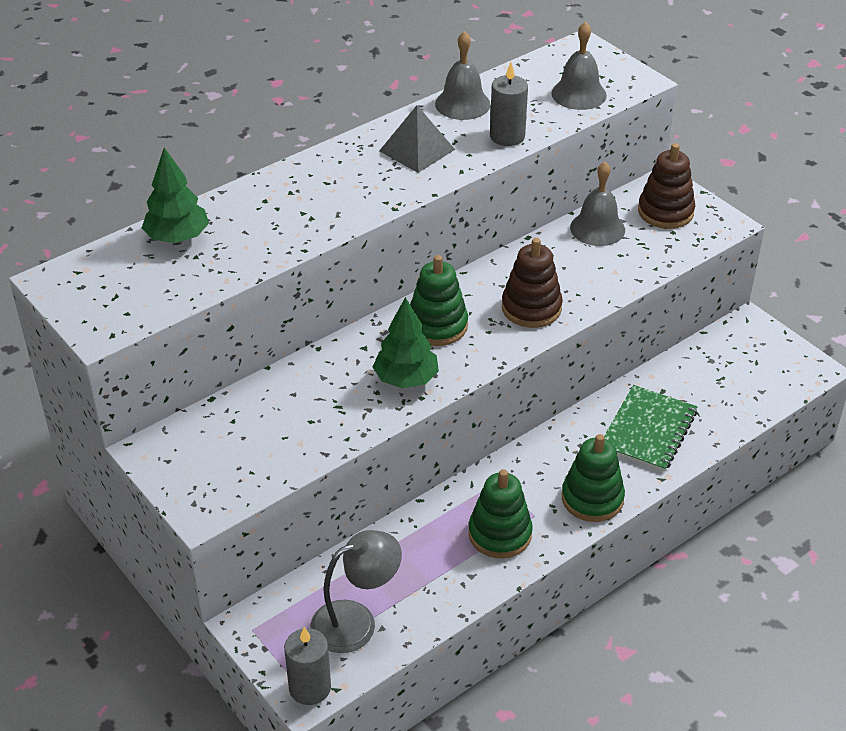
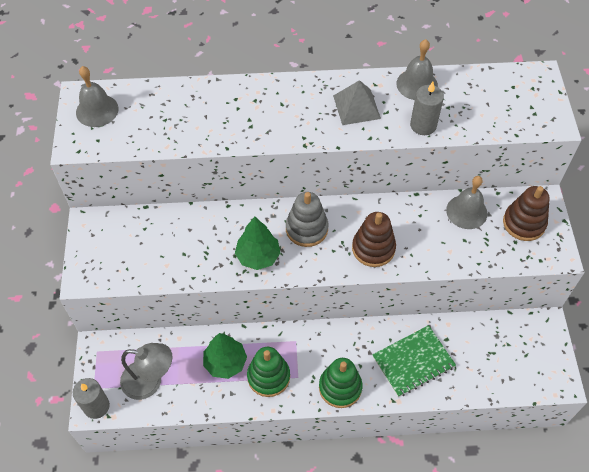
camera: 35 degrees right, 15 degrees up
(177, 237) = (166, 100): green tree -> green tree (225, 363)
(437, 326) = (306, 229): green stacking toy -> grey stacking toy
(579, 94) = (502, 114): grey bell -> grey bell (97, 110)

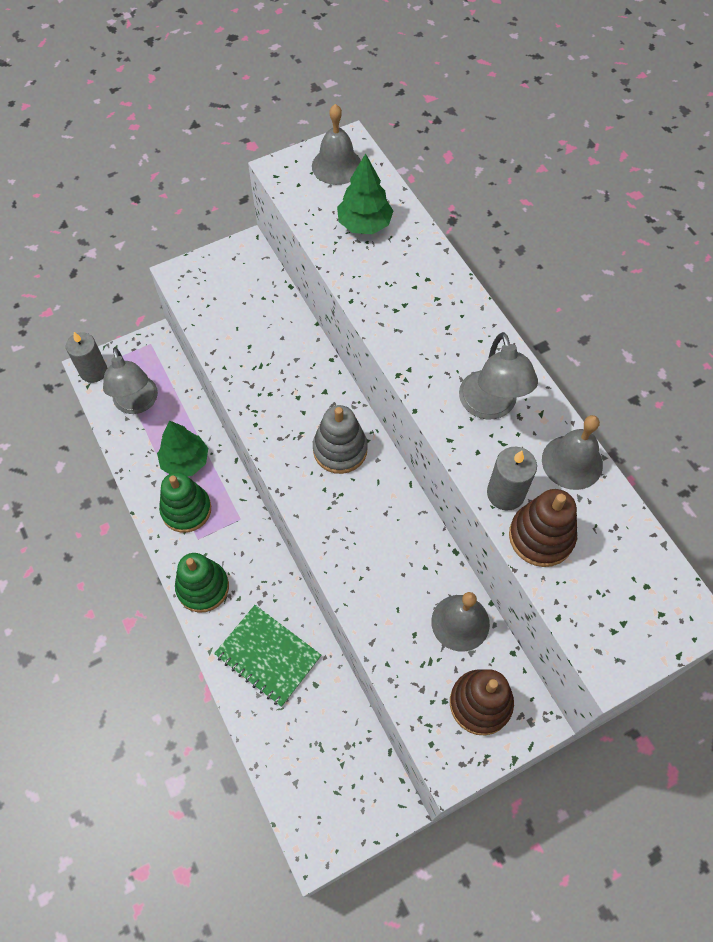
camera: 65 degrees right, 5 degrees up
(258, 256) = (279, 416): green tree -> green tree (364, 224)
(356, 107) = (490, 406): grey pyramid -> grey lamp
(373, 248) = (348, 531): brown stacking toy -> brown stacking toy (541, 536)

